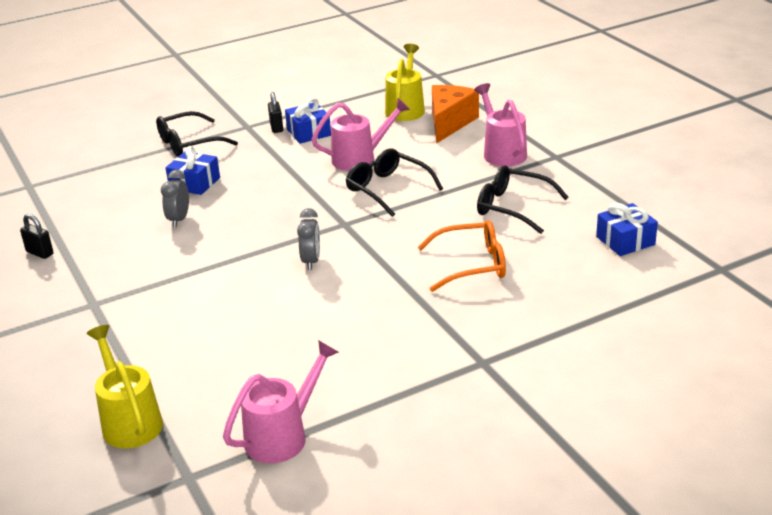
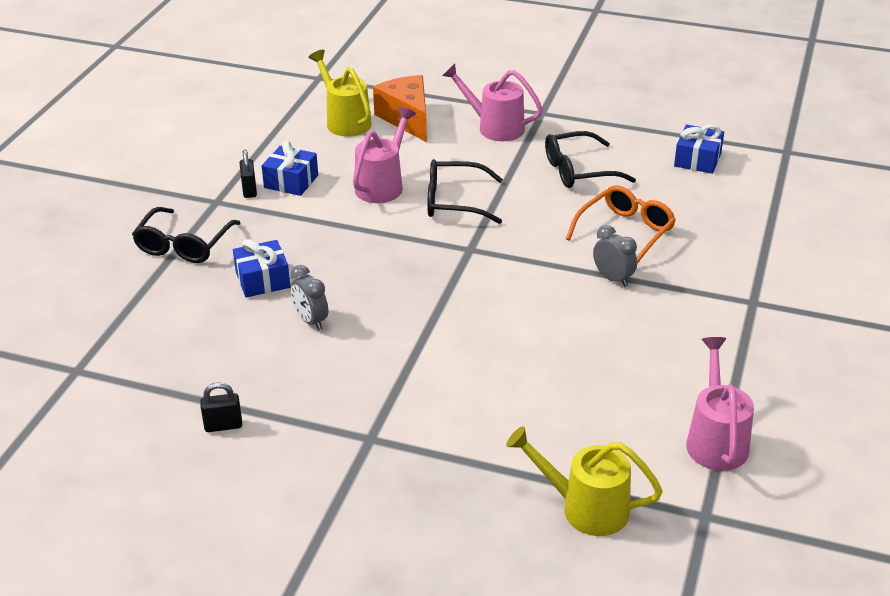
camera: 45 degrees left, 5 degrees up
(276, 127) = (249, 190): black padlock -> black padlock turned 45 degrees clockwise
(311, 261) = (498, 295): grey clock -> grey clock (613, 279)

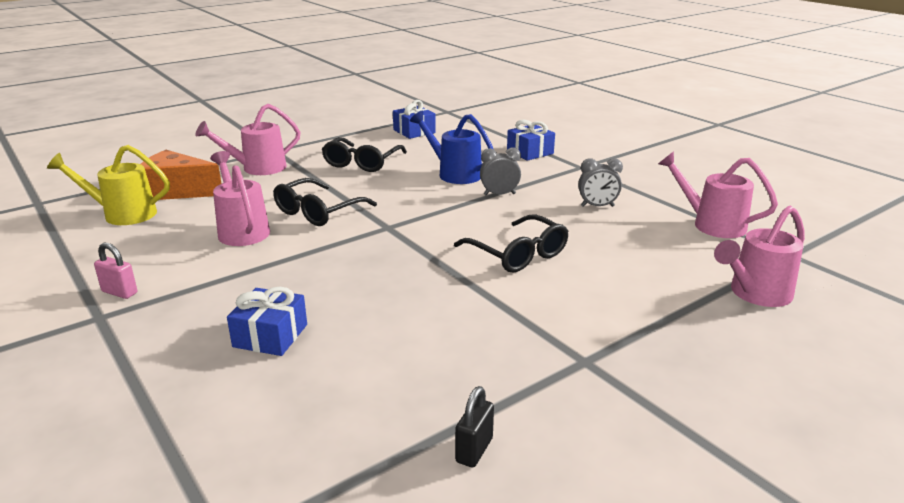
camera: 55 degrees left, 10 degrees down
(183, 245) = (129, 364): black glasses -> black glasses (518, 254)
(249, 190) = (119, 292): black padlock -> pink padlock
(291, 181) = (152, 267): blue gift -> blue gift (530, 152)
(311, 321) = (373, 331): grey clock -> grey clock (597, 206)
(585, 508) = (755, 294): yellow watering can -> pink watering can
(625, 232) = (454, 173): orange glasses -> blue watering can

